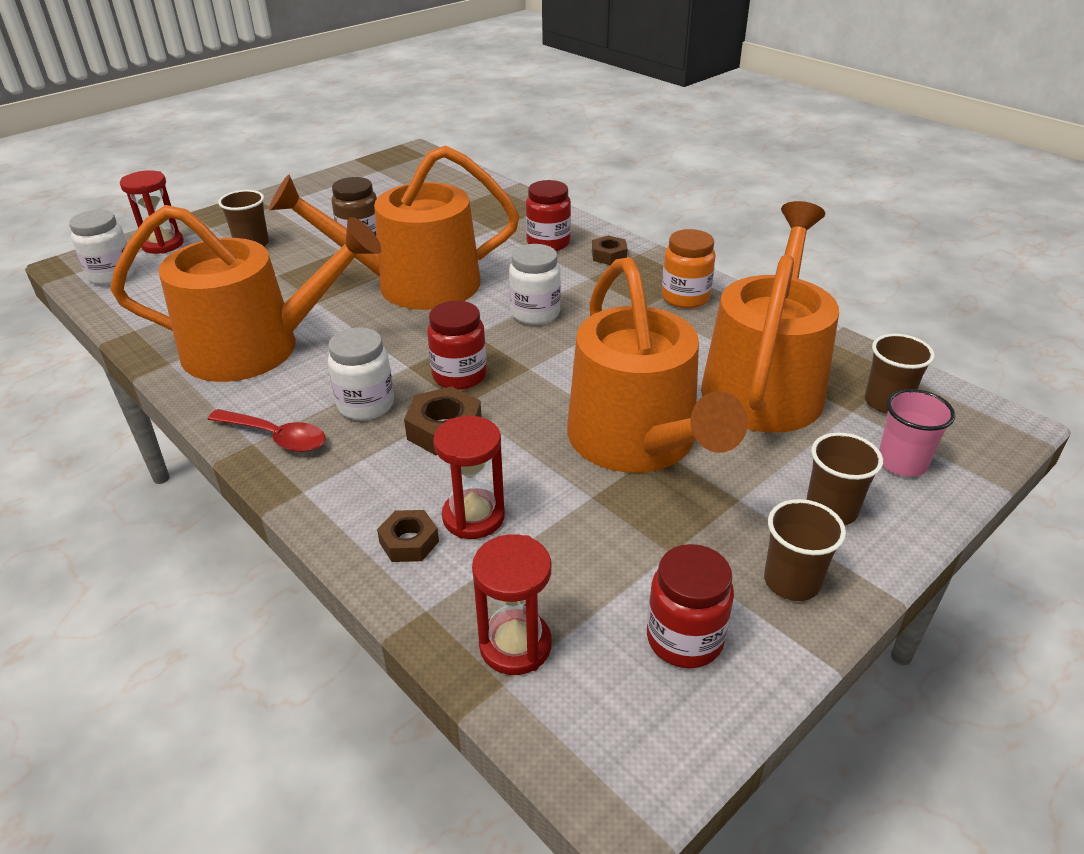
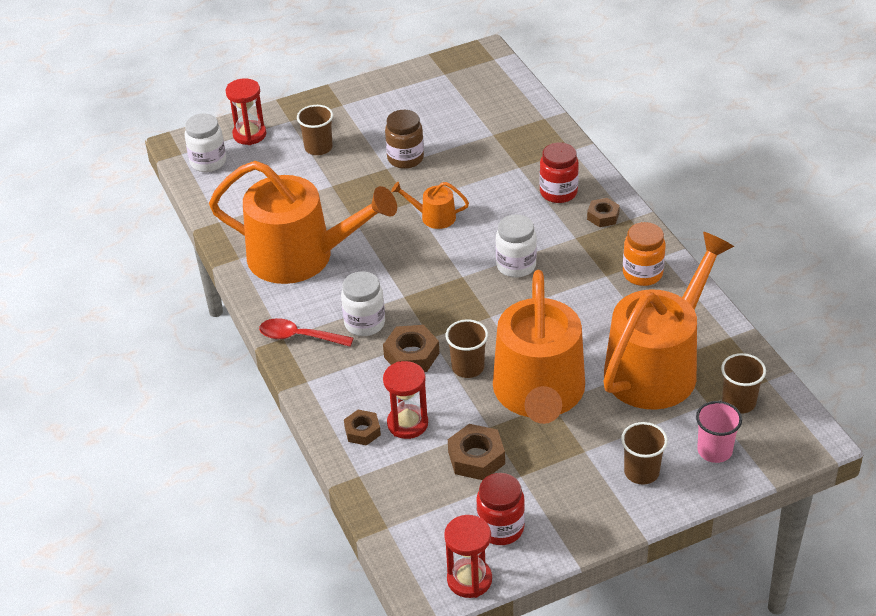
camera: 20 degrees right, 5 degrees up
(276, 437) = (299, 337): red spoon -> red spoon turned 150 degrees clockwise
(414, 284) = (433, 217): orange watering can -> orange watering can, size x0.41
(459, 376) = (437, 312): red jar -> none
(515, 645) = (402, 508): red hourglass -> red hourglass (469, 579)
(595, 542) = (476, 458): none -> brown nut
(791, 581) = (585, 511): brown cup -> brown cup (468, 367)

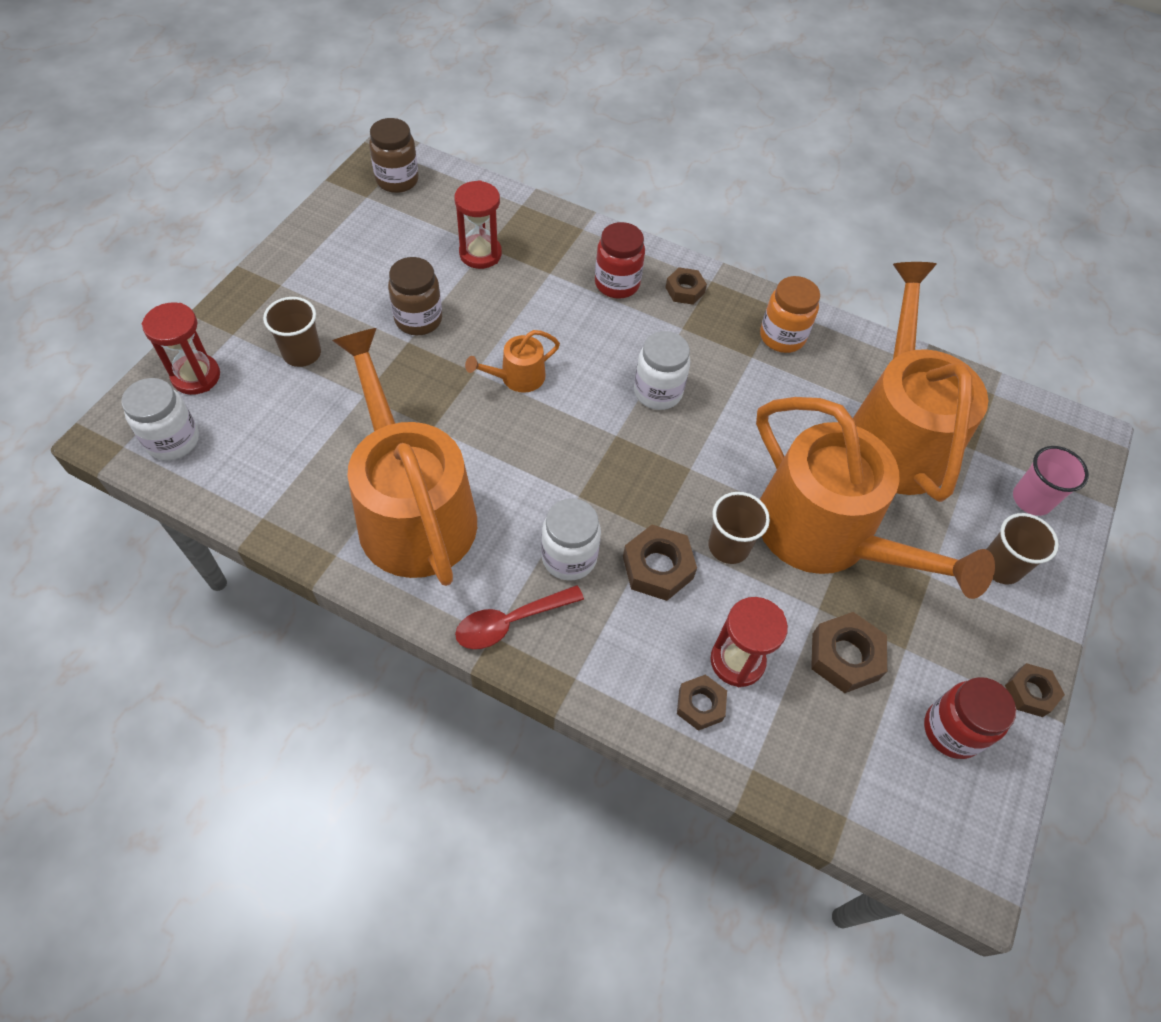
camera: 45 degrees left, 15 degrees up
(301, 256) = (412, 510): orange watering can -> orange watering can turned 90 degrees counterclockwise
(469, 579) = (988, 822): red hourglass -> red hourglass (480, 254)
(474, 71) = (397, 180): none -> brown jar
(577, 541) = (1030, 692): none -> brown nut
(738, 402) = (997, 432): brown cup -> none

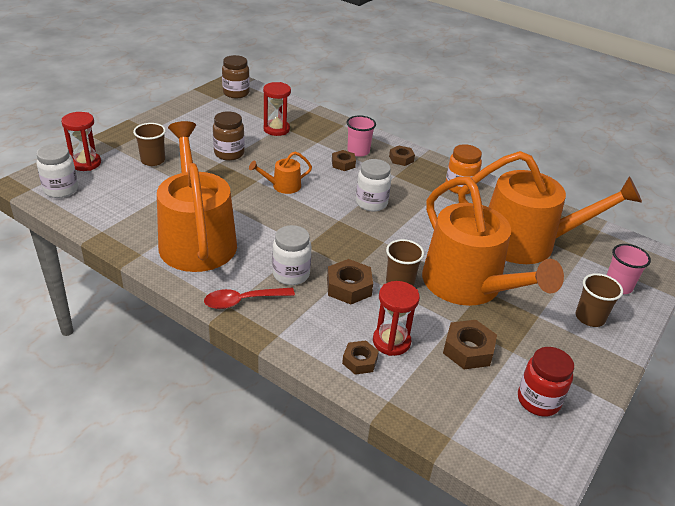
camera: 10 degrees right, 20 degrees down
(617, 284) = (358, 151): red jar -> pink cup
(895, 434) = (527, 242): orange watering can -> orange watering can turned 90 degrees clockwise
(1030, 692) = (600, 388): brown nut -> brown nut (343, 164)

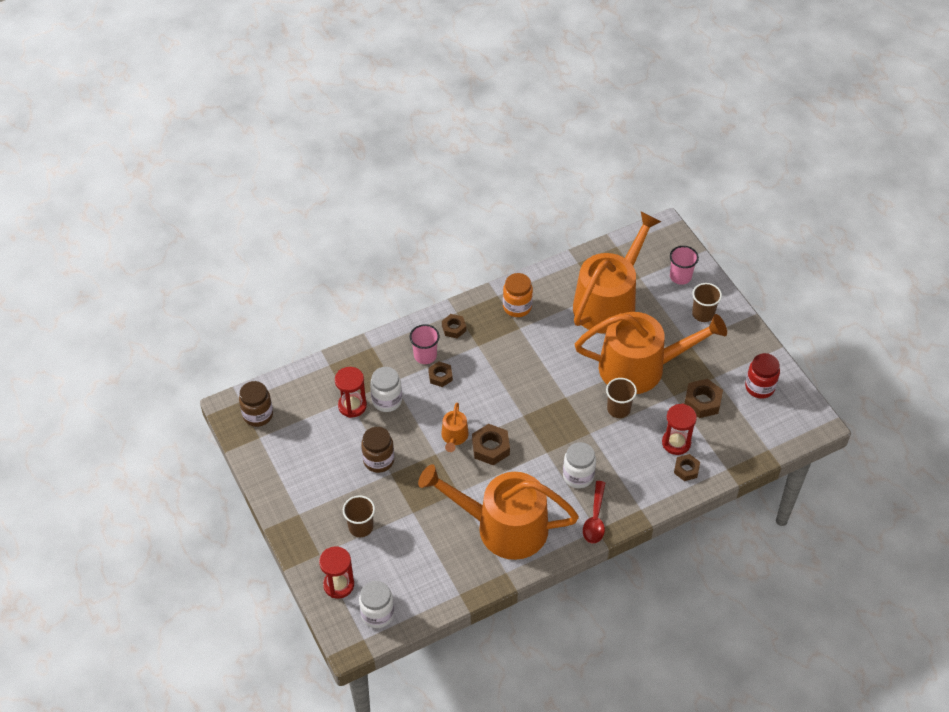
camera: 60 degrees left, 15 degrees up
(349, 287) = (609, 444): brown nut -> brown nut (490, 448)
(371, 203) = (510, 382): white jar -> white jar (387, 400)

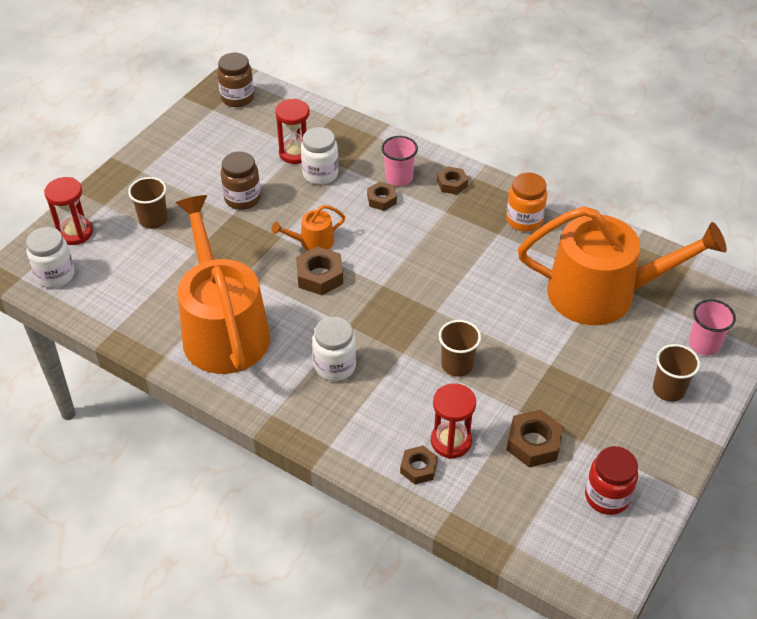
camera: 60 degrees right, 5 degrees down
(595, 519) = (286, 406): red spoon -> none
(640, 367) = (534, 361): orange watering can -> none

